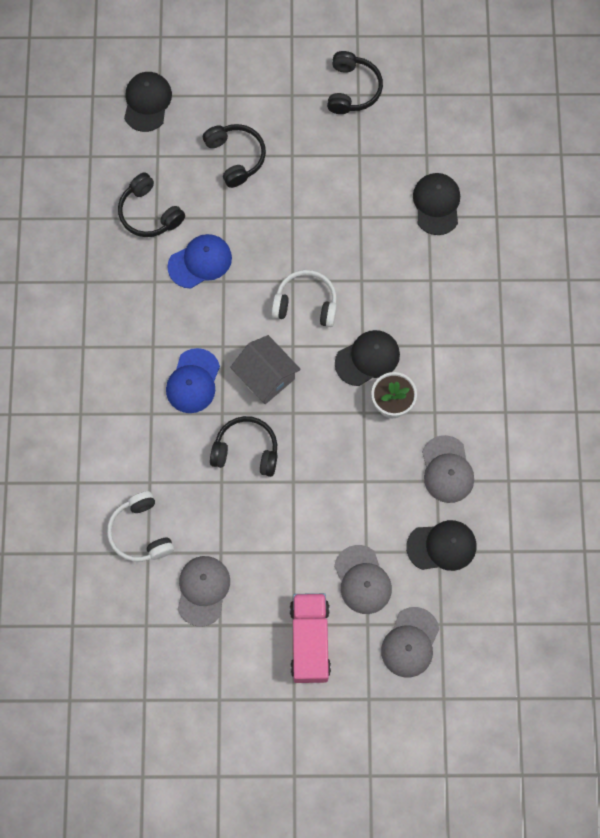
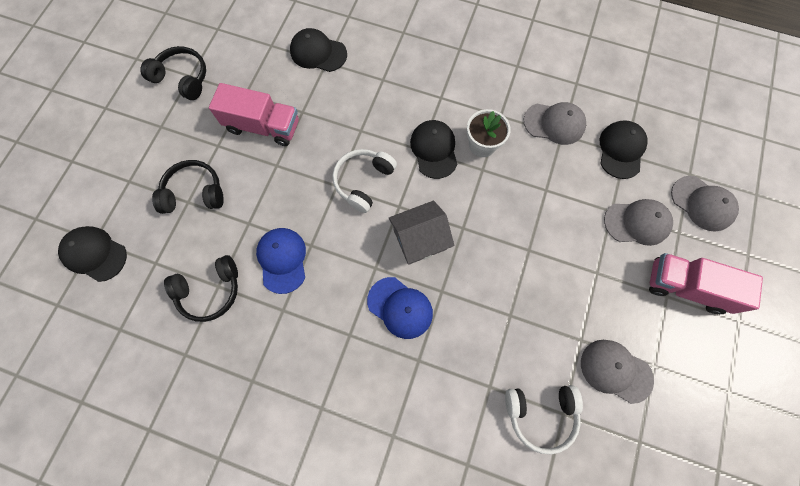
camera: 70 degrees left, 0 degrees up
(246, 450) = (486, 281): black headphones -> none
(329, 187) = (263, 126): none -> pink truck

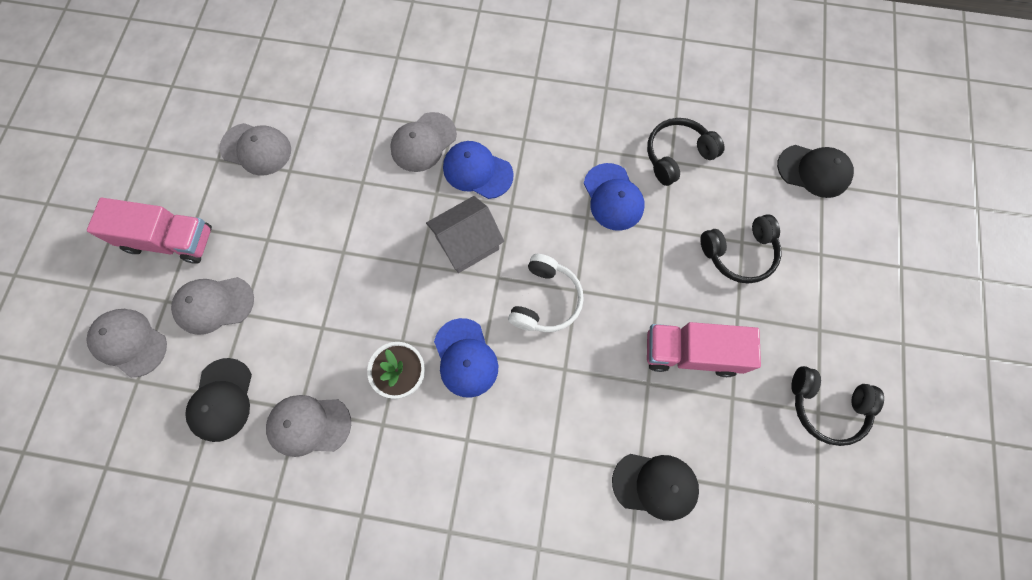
camera: 170 degrees right, 0 degrees up
(434, 150) = (465, 358): black cap -> blue cap
(448, 348) = (423, 142): none -> grey cap
(540, 414) = (331, 103): white headphones -> none

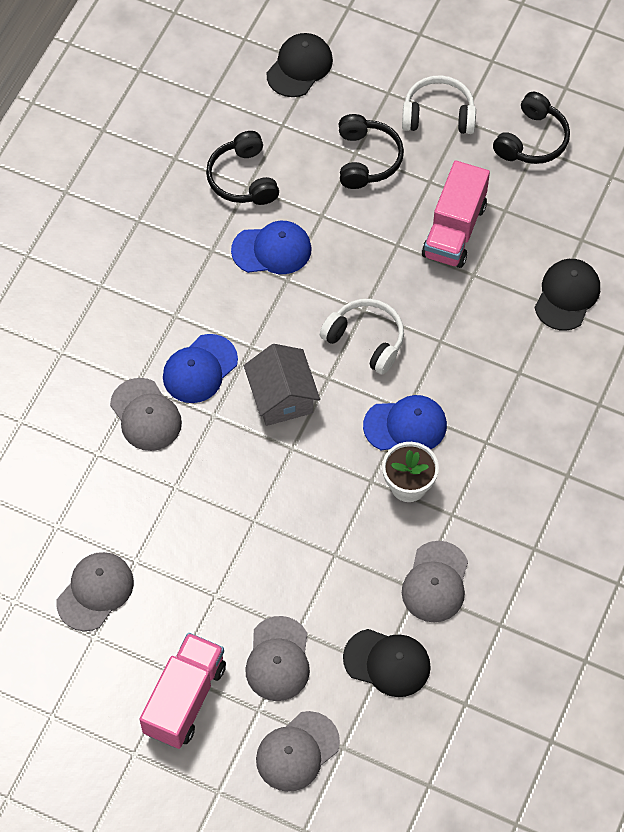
camera: 75 degrees left, 10 degrees down
(816, 306) = (438, 114): none -> white headphones

